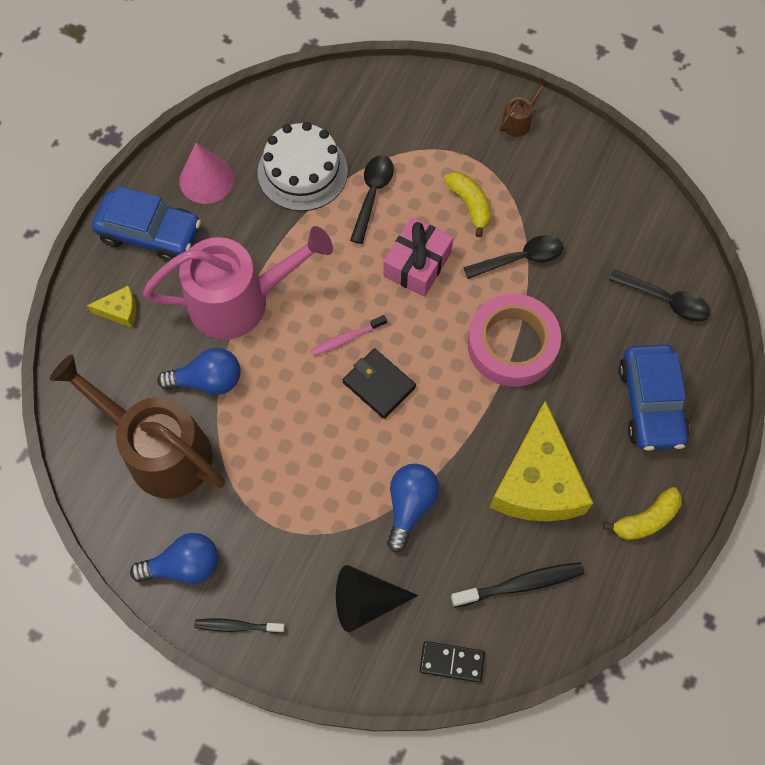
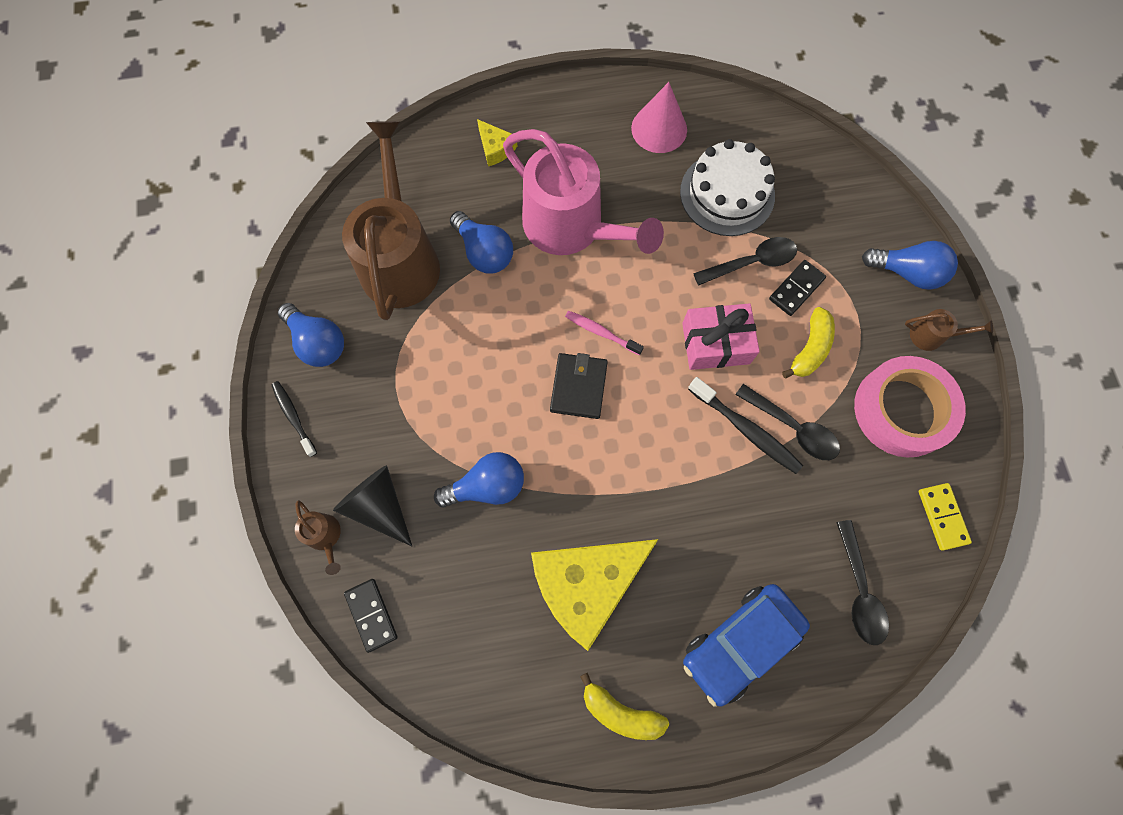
camera: 55 degrees right, 5 degrees up
(150, 233) = (578, 122): blue car -> none
(361, 661) = (325, 537): none -> brown watering can
(417, 180) = (796, 289): none -> black domino
(460, 101) = (907, 272): none -> blue light bulb
(512, 344) = (702, 475): pink tape -> pink tape (902, 410)
(520, 584) = (480, 631): black toothbrush -> black toothbrush (746, 430)
(650, 211) = (942, 516): none -> yellow domino

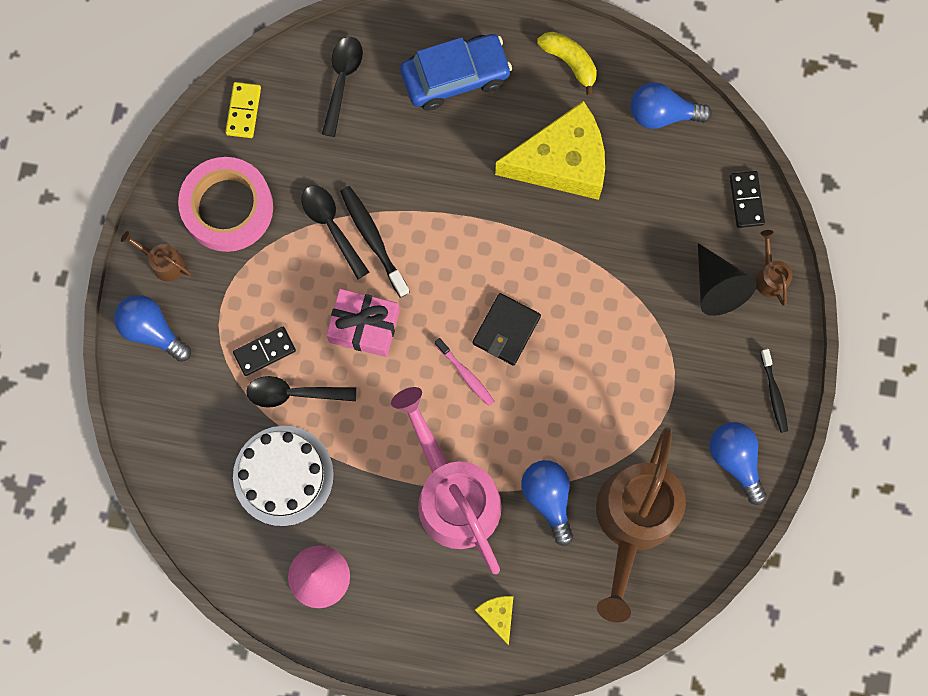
camera: 160 degrees left, 5 degrees up
(487, 486) = (618, 270): blue light bulb -> blue light bulb (662, 114)
(810, 348) = (280, 291): yellow banana -> none

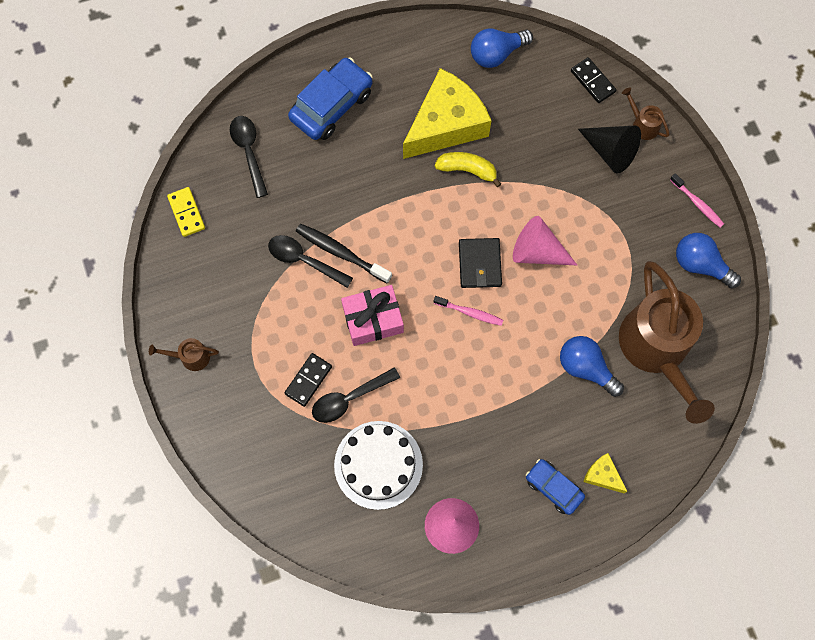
camera: 30 degrees left, 5 degrees down
(152, 330) = (211, 412): blue light bulb -> none
(228, 207) = (216, 289): pink tape -> none
(441, 598) = (553, 487): none -> blue car
(453, 494) = (514, 405): pink watering can -> none
(569, 62) = (408, 52): yellow banana -> yellow banana (467, 170)
(573, 350) = (537, 251): none -> pink cone
(774, 394) = (697, 203): black toothbrush -> pink toothbrush

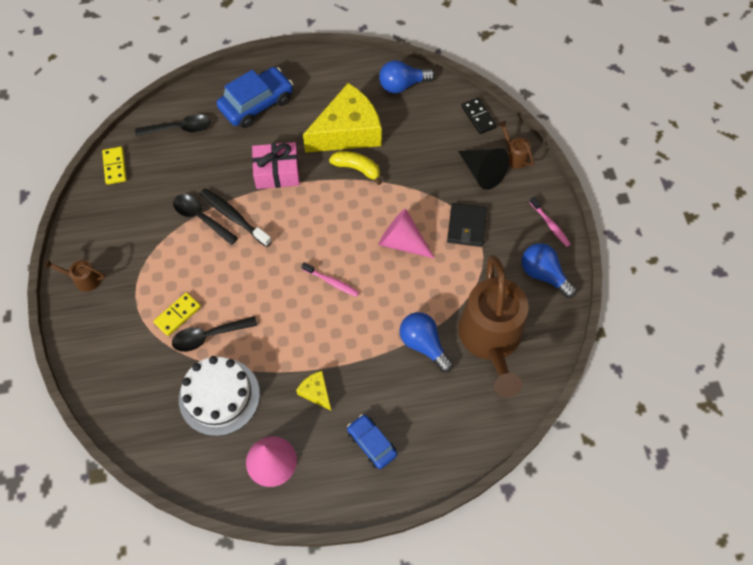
camera: 10 degrees right, 10 degrees down
(249, 152) = (179, 128): black spoon -> black spoon turned 90 degrees clockwise
(308, 380) = (178, 315): black domino -> yellow domino
(373, 319) = (246, 274): pink gift -> pink gift (277, 172)
(480, 264) = (350, 244): black wallet -> black wallet (466, 226)
(602, 475) = (419, 440): yellow cheese -> yellow cheese (316, 392)

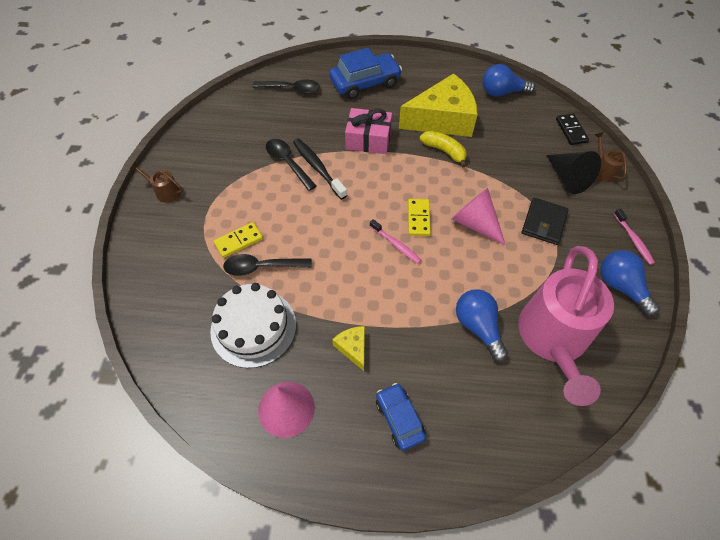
camera: 15 degrees right, 5 degrees down
(115, 166) = (226, 107): yellow domino -> yellow domino (418, 218)
(491, 339) = (553, 339): brown watering can -> pink watering can

